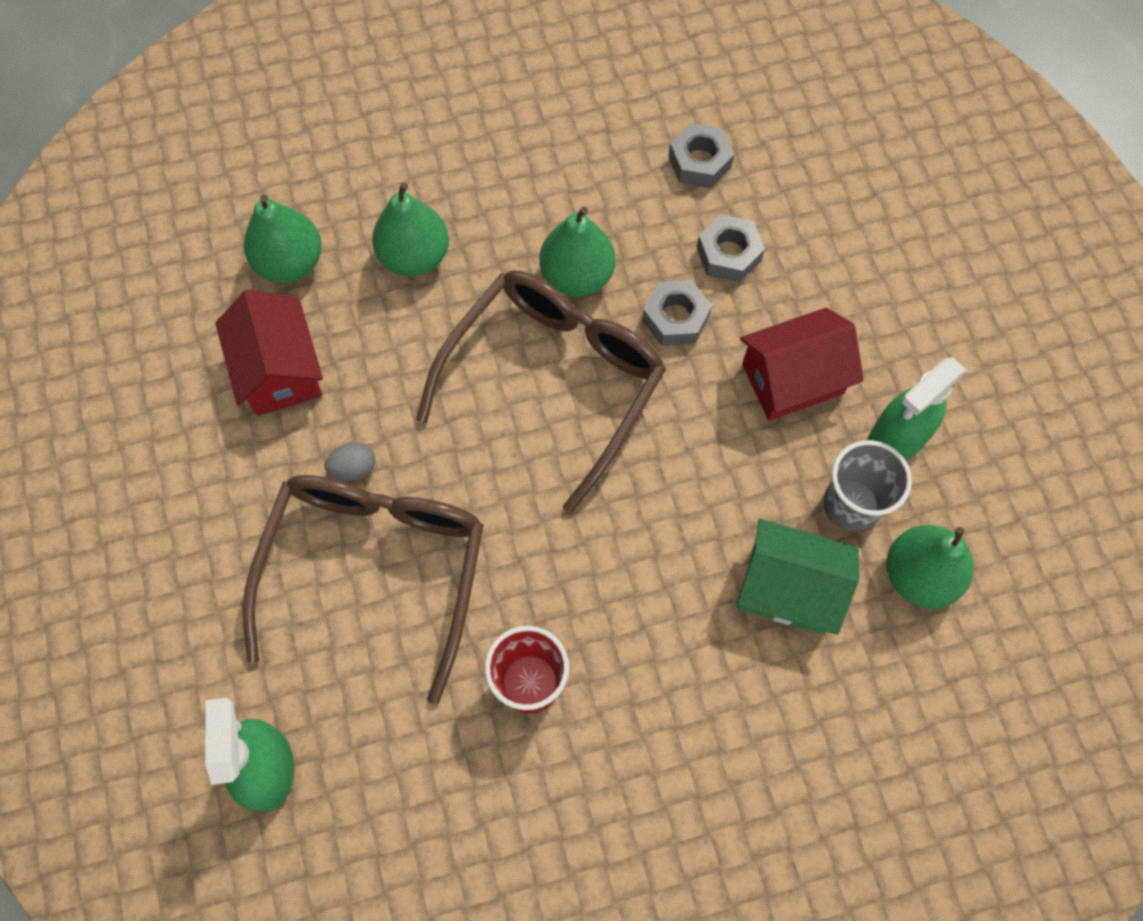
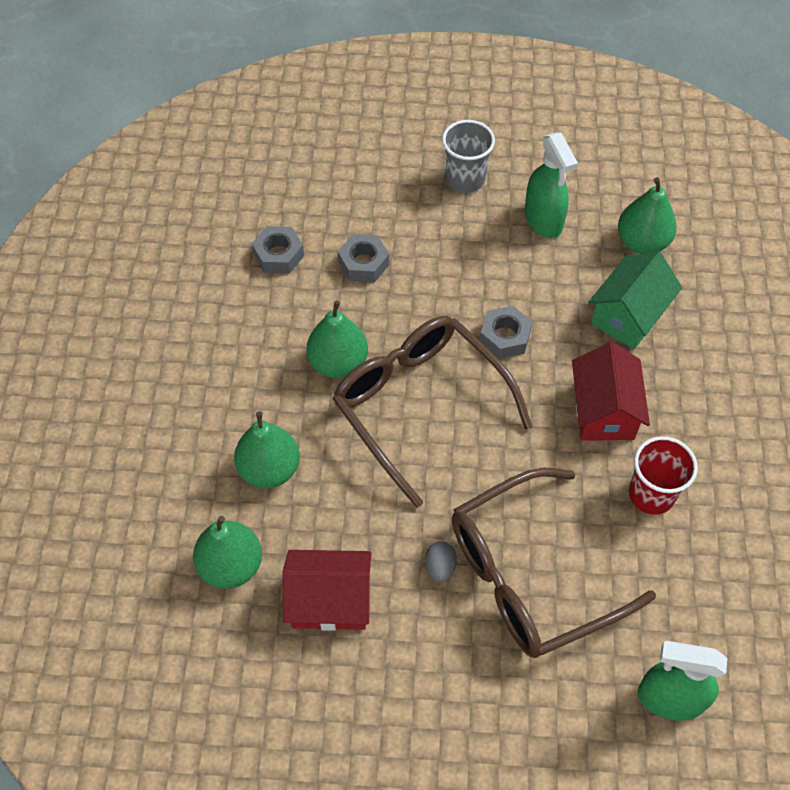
camera: 70 degrees left, 10 degrees down
(375, 569) = (531, 575): brown glasses -> brown glasses turned 60 degrees counterclockwise
(675, 318) = (401, 312): grey nut -> grey nut (504, 337)
(792, 379) = (477, 260): red house -> red house (604, 411)
(851, 505) = (581, 260): grey cup -> grey cup (465, 179)

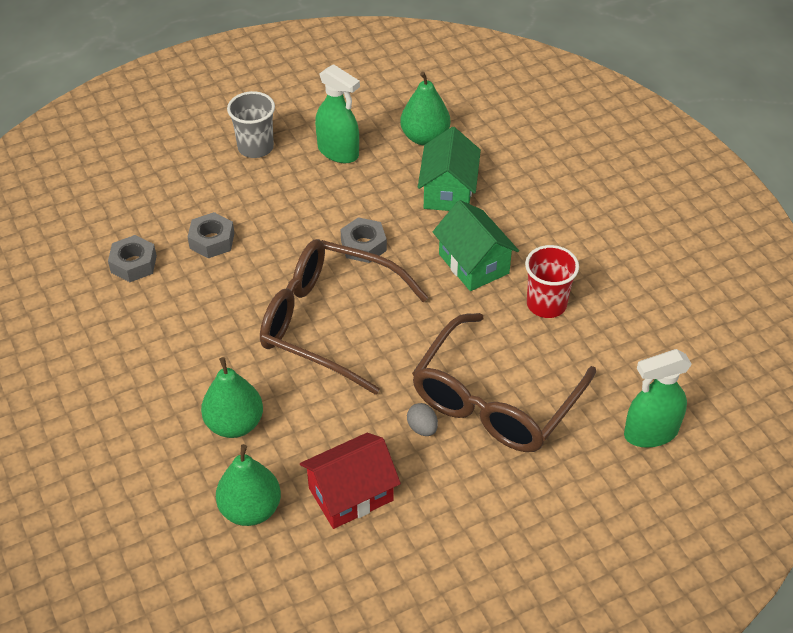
camera: 30 degrees left, 10 degrees down
(338, 363) = (240, 321): green pear -> none
(604, 411) = (473, 264): red house -> green house

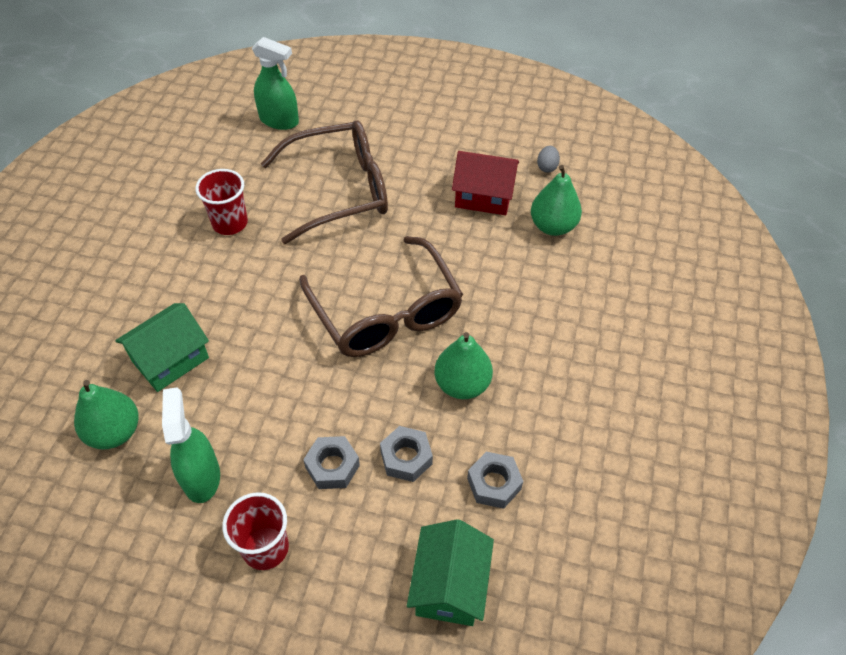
camera: 140 degrees left, 5 degrees up
(234, 424) = (519, 284): green pear -> green pear (462, 384)
(255, 147) = (265, 548): grey cup -> red cup
(363, 245) = (292, 358): grey nut -> grey nut (332, 466)
(422, 428) = (401, 203): grey egg -> grey egg (547, 167)
(473, 264) = (235, 284): green house -> green house (449, 585)

